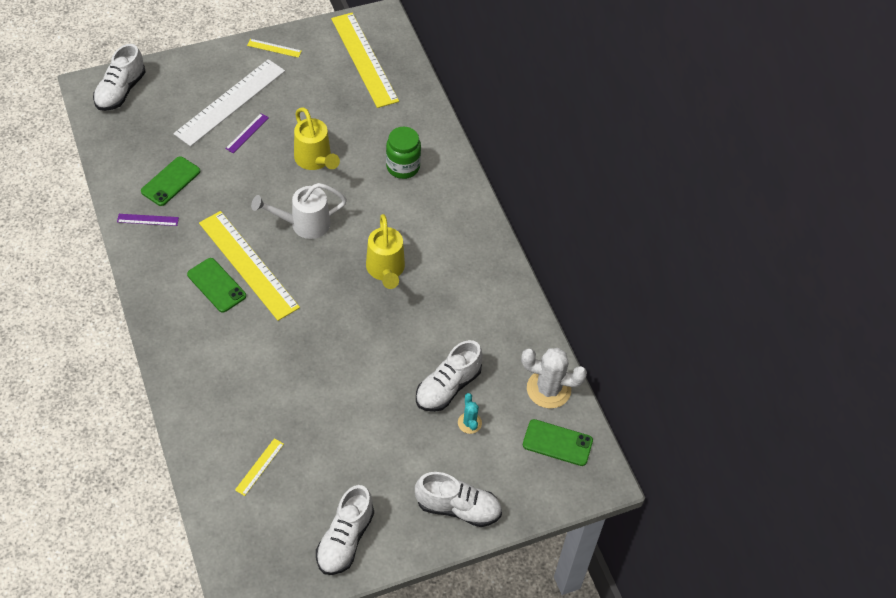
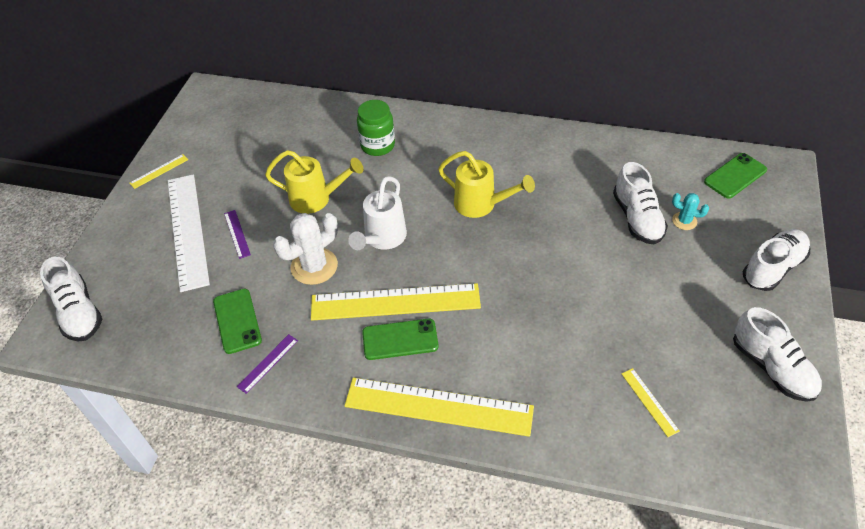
camera: 50 degrees left, 5 degrees down
(364, 59) = (237, 119): yellow ruler -> yellow ruler (438, 406)
(548, 389) = (677, 158): white cactus -> white cactus (314, 266)

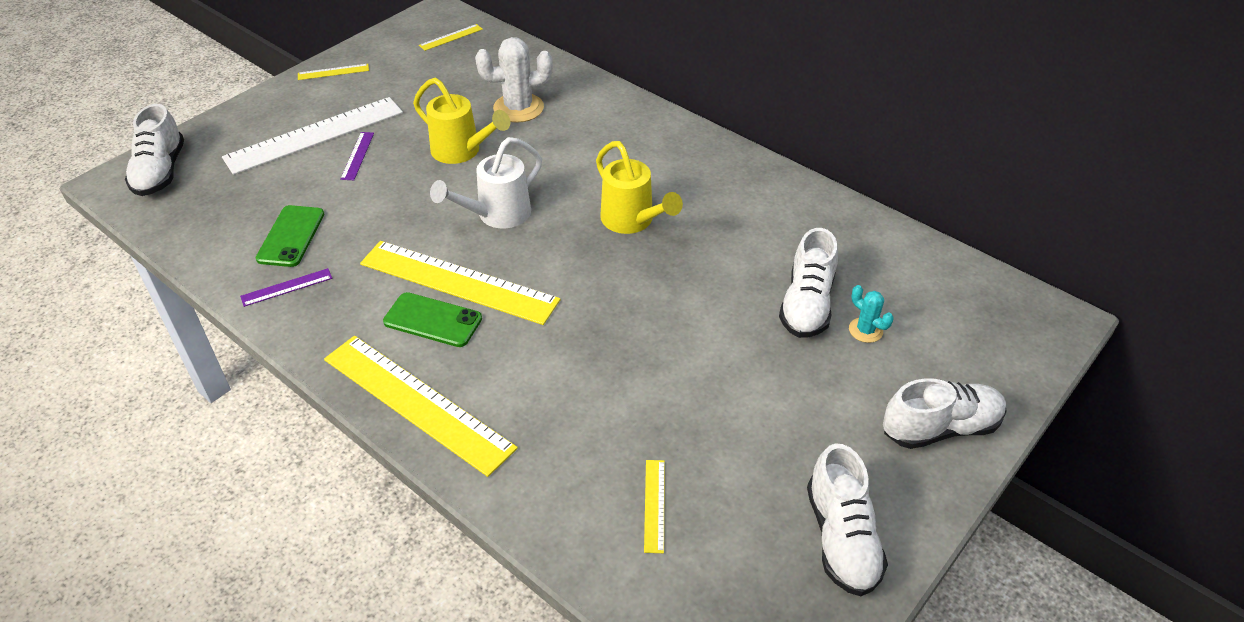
camera: 25 degrees right, 5 degrees down
(187, 230) = (315, 135): white ruler -> white ruler turned 45 degrees clockwise
(233, 108) = (451, 37): none -> yellow ruler
(314, 266) = (406, 215): white cactus -> white cactus (518, 108)
(377, 145) = (568, 122): green jar -> none
(735, 176) = (978, 305): green phone -> none

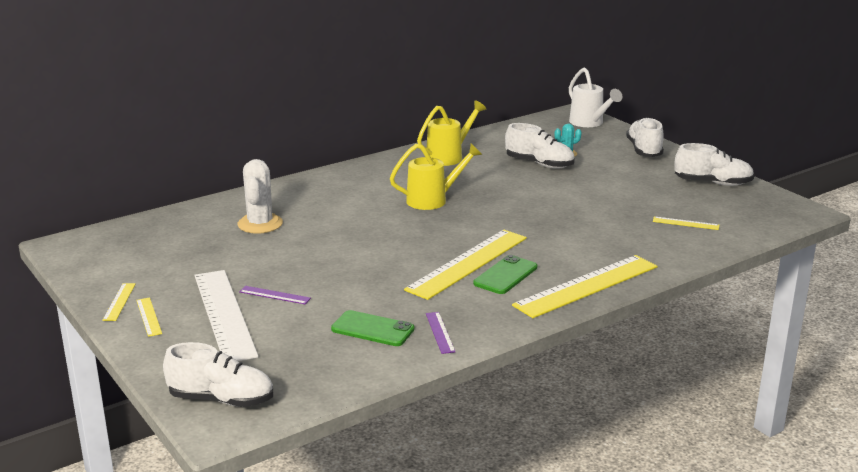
camera: 75 degrees left, 20 degrees down
(451, 37) = (116, 242): yellow ruler -> yellow ruler (149, 316)
(461, 151) = (303, 251): yellow watering can -> yellow watering can (448, 157)
(497, 215) = (397, 243): white watering can -> white watering can (589, 123)

